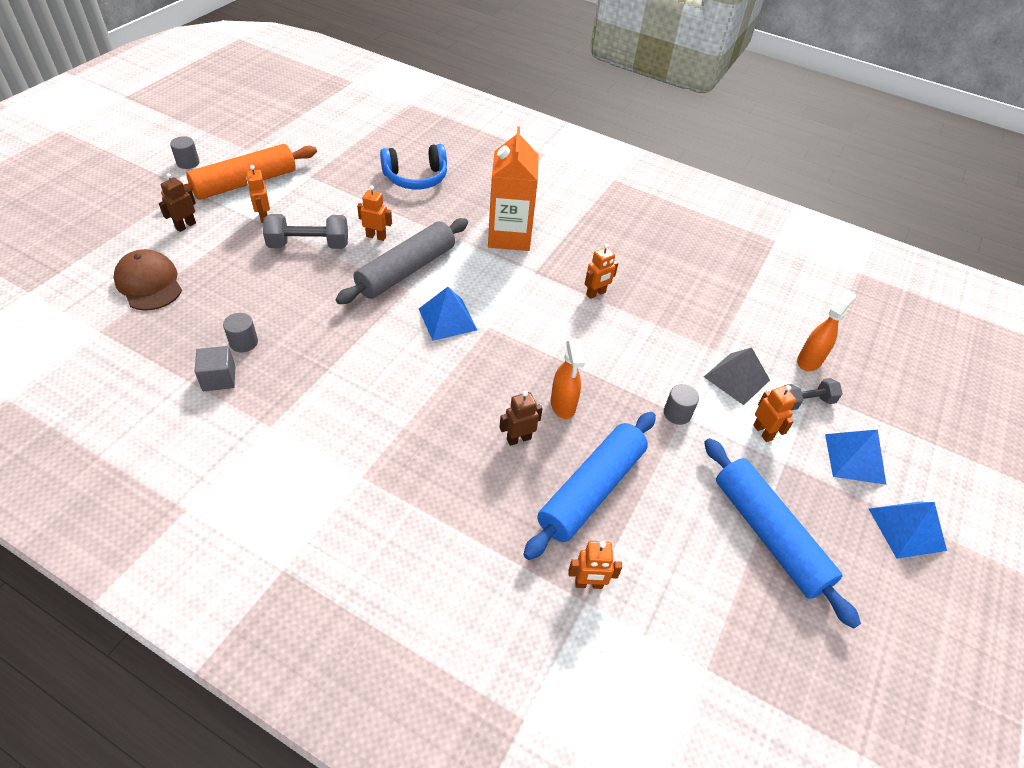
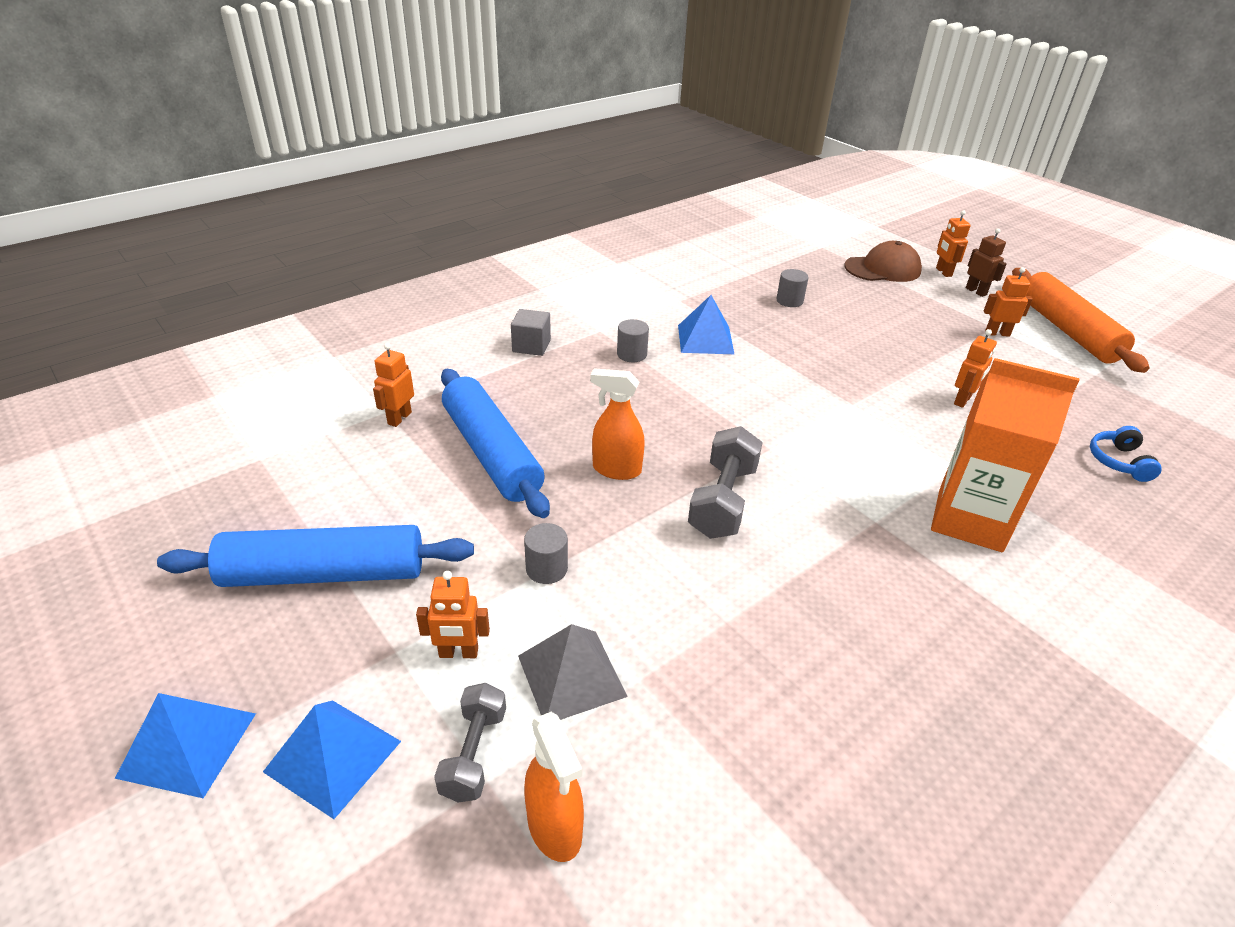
camera: 115 degrees right, 10 degrees down
(188, 163) = (1101, 303): grey cylinder -> grey cylinder (631, 354)
(219, 378) = (747, 286): grey cube -> grey cube (531, 346)
(309, 245) = (943, 353): grey dumbbell -> grey dumbbell (722, 501)
(406, 270) = (891, 409): grey rolling pin -> none
(416, 178) = (1118, 461): blue headphones -> blue headphones, size x0.60
(447, 319) = (792, 420): blue pyramid -> blue pyramid (705, 339)
(518, 439) = (588, 424): brown robot -> none
(596, 294) = (816, 574): orange robot -> orange robot (943, 272)

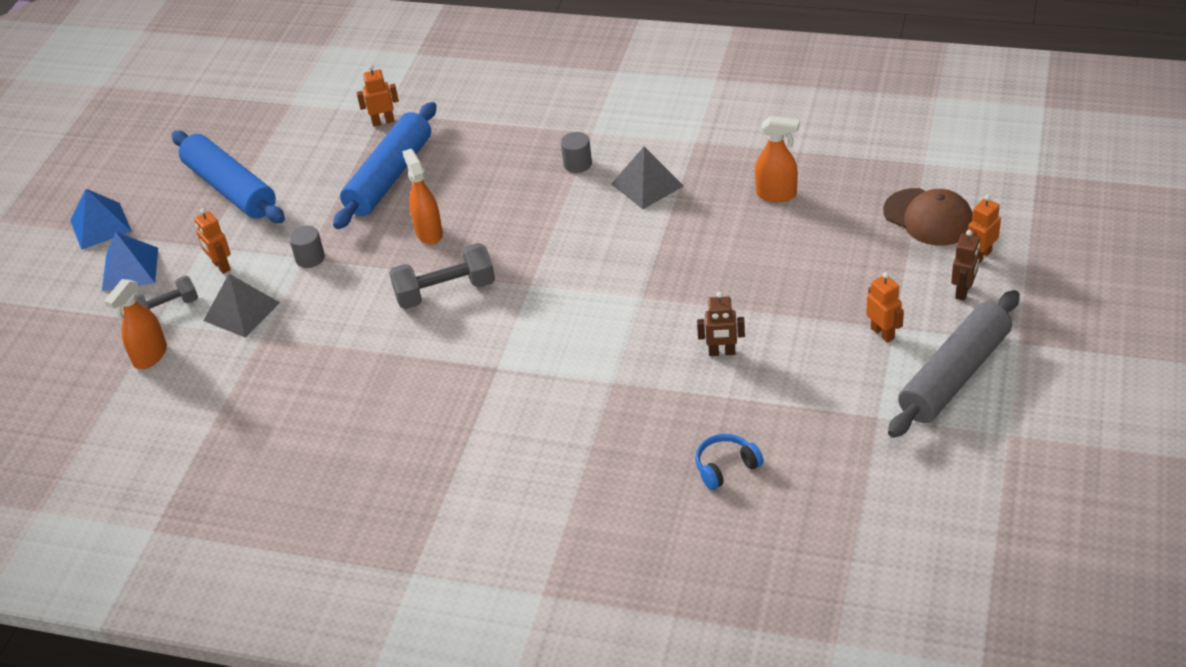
camera: 60 degrees right, 5 degrees up
(531, 346) = (531, 117): grey cube -> none
(705, 339) = (647, 184): blue pyramid -> grey pyramid
(789, 301) = (776, 194): grey cylinder -> orange spray bottle
(962, 400) = (722, 352): orange robot -> brown robot
(969, 520) = (547, 410): orange carton -> none
(1067, 331) = (954, 375): orange rolling pin -> grey rolling pin

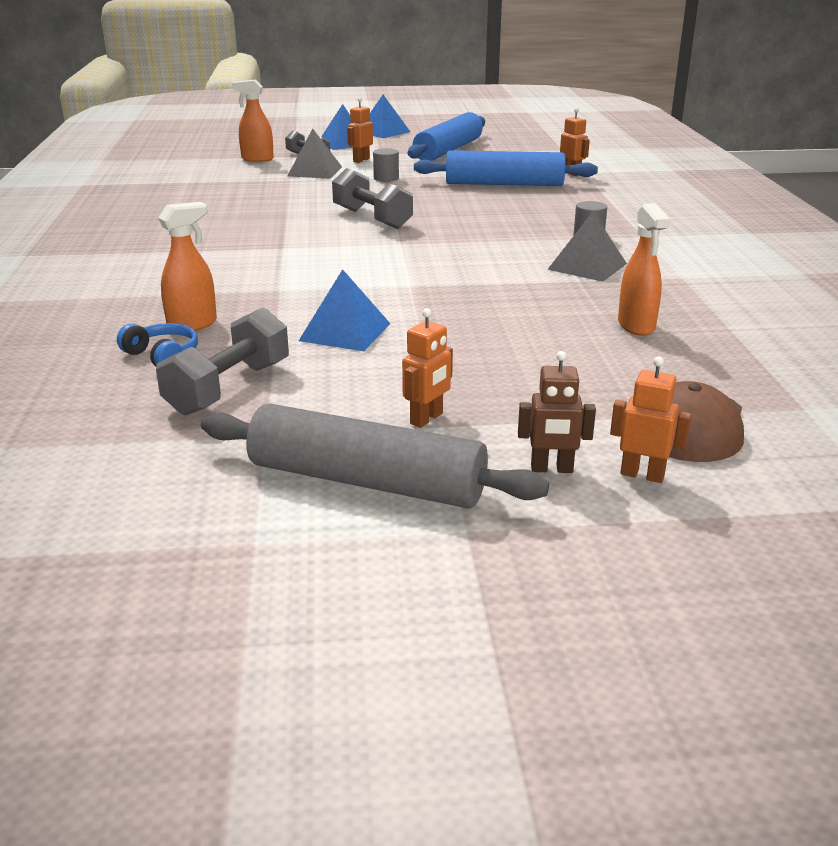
camera: 65 degrees right, 15 degrees down
(429, 233) = (444, 204): orange spray bottle -> orange spray bottle (193, 325)
(722, 352) = (345, 332): brown robot -> blue pyramid
(799, 430) = (229, 388): none -> grey dumbbell

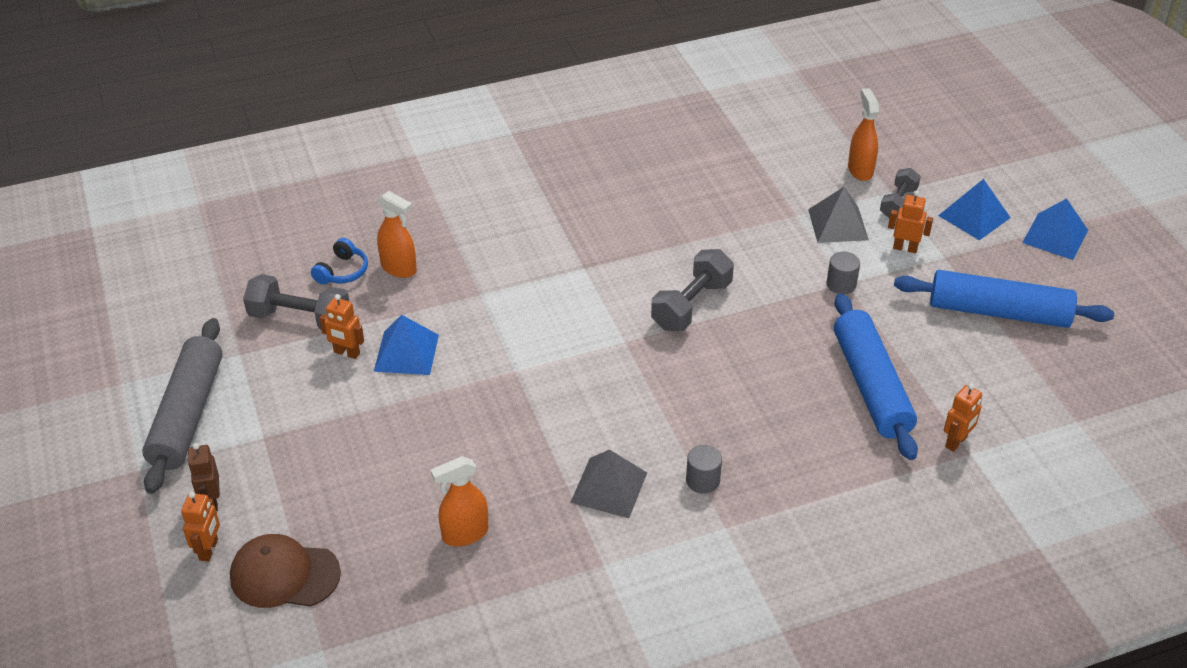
camera: 75 degrees right, 15 degrees up
(427, 419) = (271, 427): orange robot -> orange robot (346, 353)

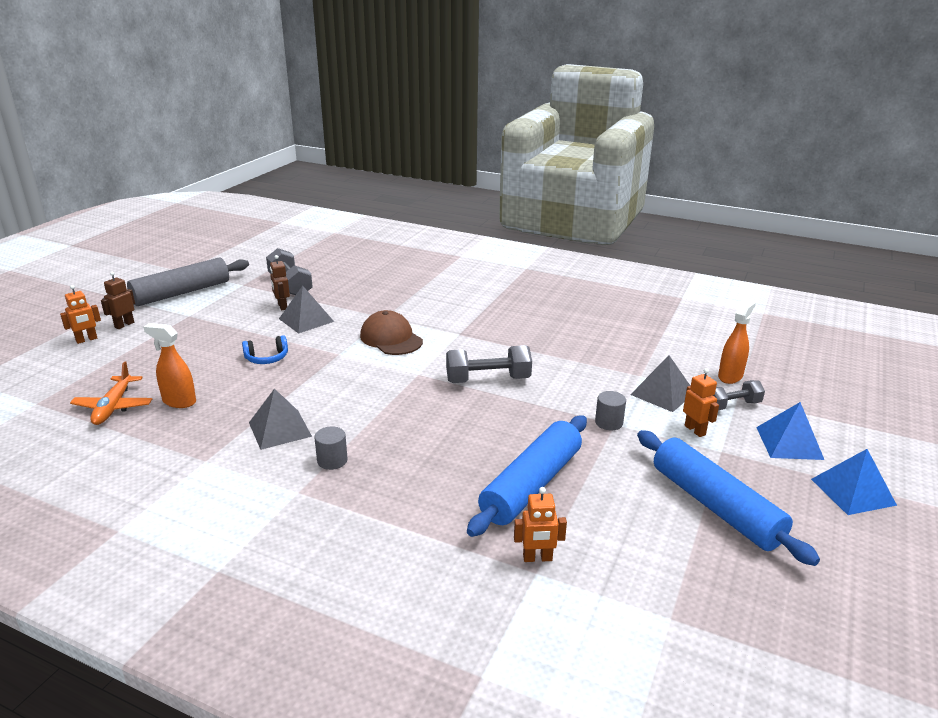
camera: 45 degrees right, 15 degrees down
(284, 575) = (87, 366): brown cap -> brown cap (391, 338)
(342, 271) = (342, 279): blue headphones -> blue headphones (267, 358)
(346, 353) = (282, 306): orange robot -> brown robot
(399, 268) = (368, 290): orange spray bottle -> none
(406, 352) = (306, 320): blue pyramid -> grey pyramid
(412, 589) = (113, 407): none -> orange plane

